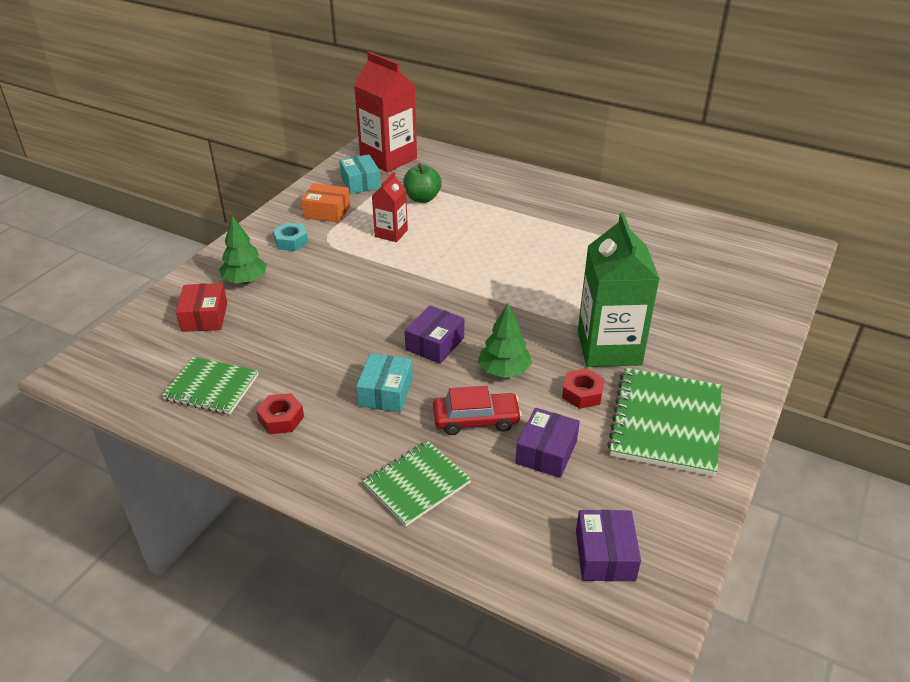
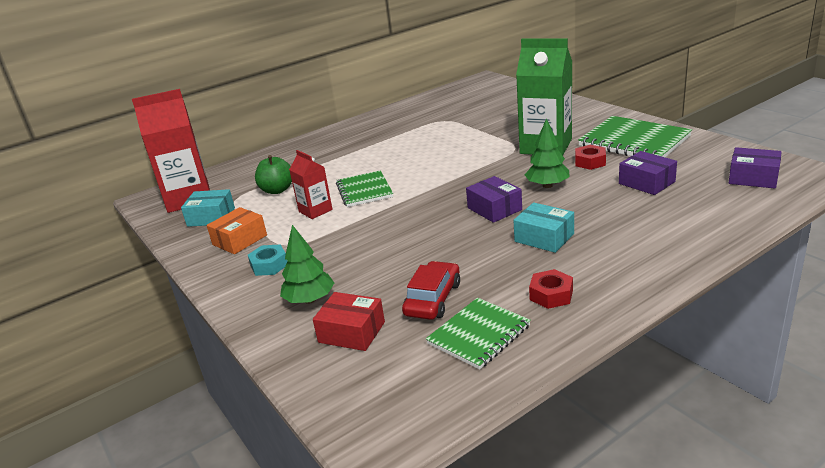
camera: 60 degrees left, 10 degrees down
(417, 484) = (664, 236): green notebook -> green notebook (364, 190)
(476, 420) = (599, 203): red car -> red car (433, 299)

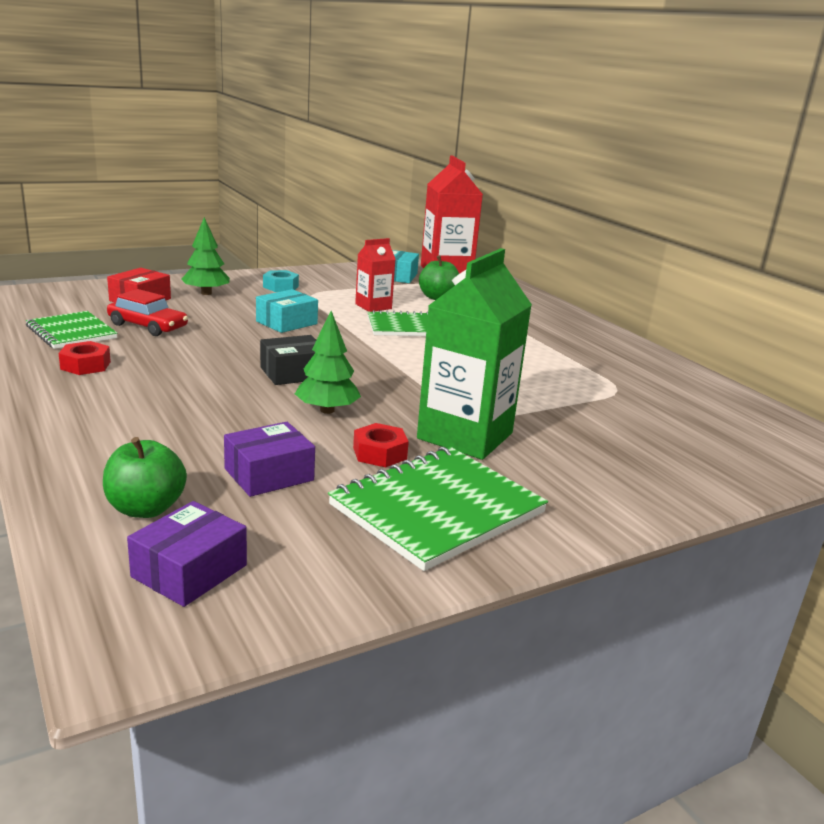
camera: 90 degrees right, 5 degrees down
(239, 240) = (340, 281): orange box -> none
(494, 209) = (293, 373): purple box -> black box
(544, 238) = (196, 383): turquoise box -> turquoise box (286, 322)
(719, 203) = (146, 508): none -> green apple

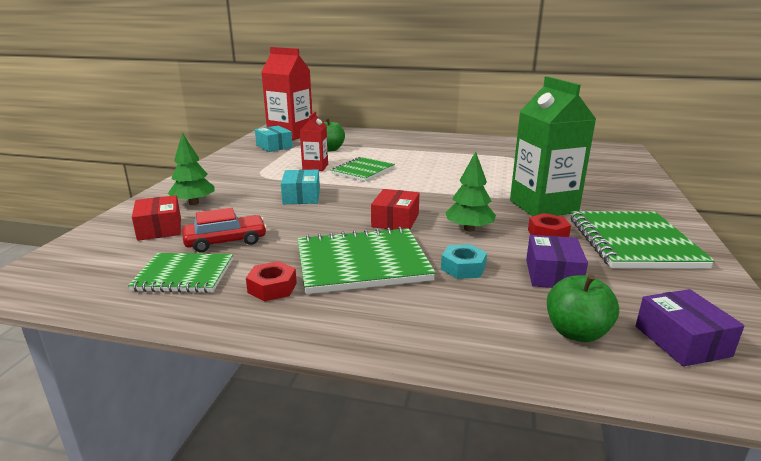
camera: 45 degrees left, 0 degrees up
(174, 384) = (362, 263): none -> green notebook
(280, 287) = (229, 178): turquoise nut -> turquoise nut (463, 268)
(293, 373) = (395, 220): black box -> red box

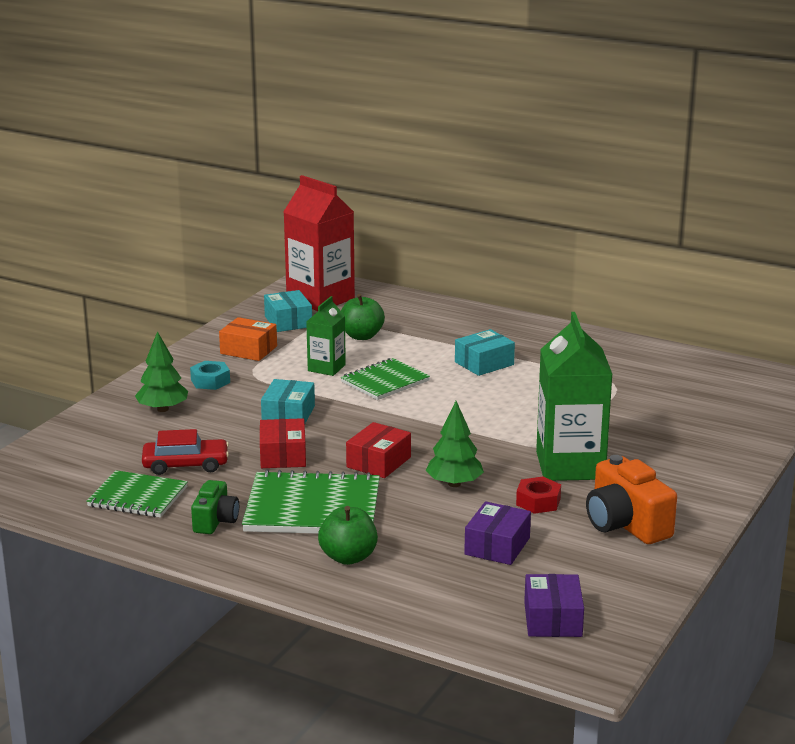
camera: 15 degrees right, 0 degrees up
(159, 228) = (121, 440): red box -> red box (283, 455)
(252, 162) = (248, 350): none -> orange box
(272, 288) = (215, 521): red nut -> green camera
(315, 167) = (326, 368): red carton -> green carton
(423, 156) = (484, 363): none -> turquoise box
(463, 268) = (411, 527): turquoise nut -> turquoise nut (210, 381)
(576, 332) = (465, 599): green apple -> green apple (348, 557)
(633, 242) = (625, 524): green notebook -> orange camera

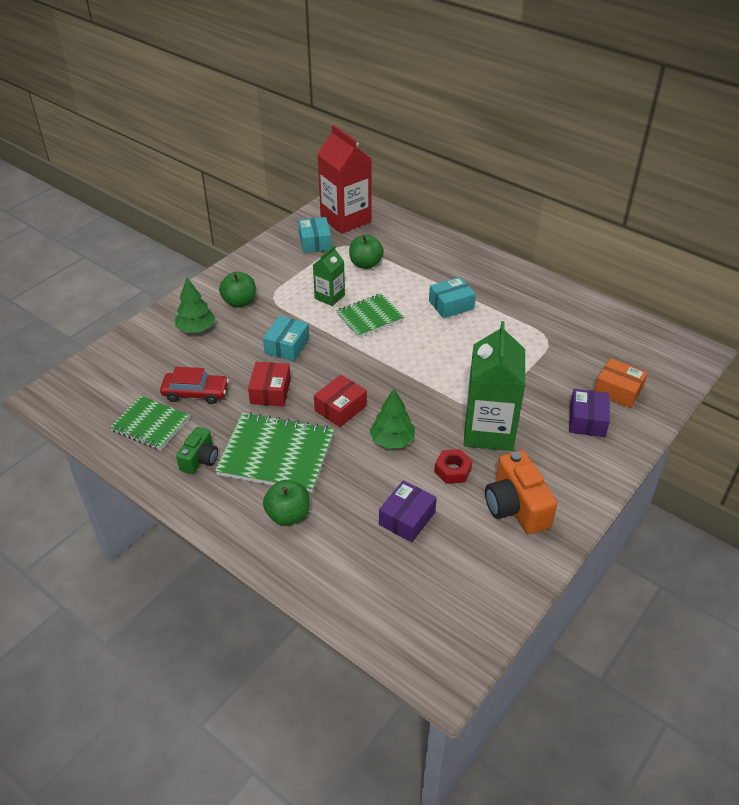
camera: 10 degrees right, 20 degrees up
(210, 381) = (239, 302): turquoise nut -> green apple
(248, 350) = (277, 270): orange box -> orange box (618, 390)
(553, 619) = (429, 613): purple box -> purple box (587, 420)

